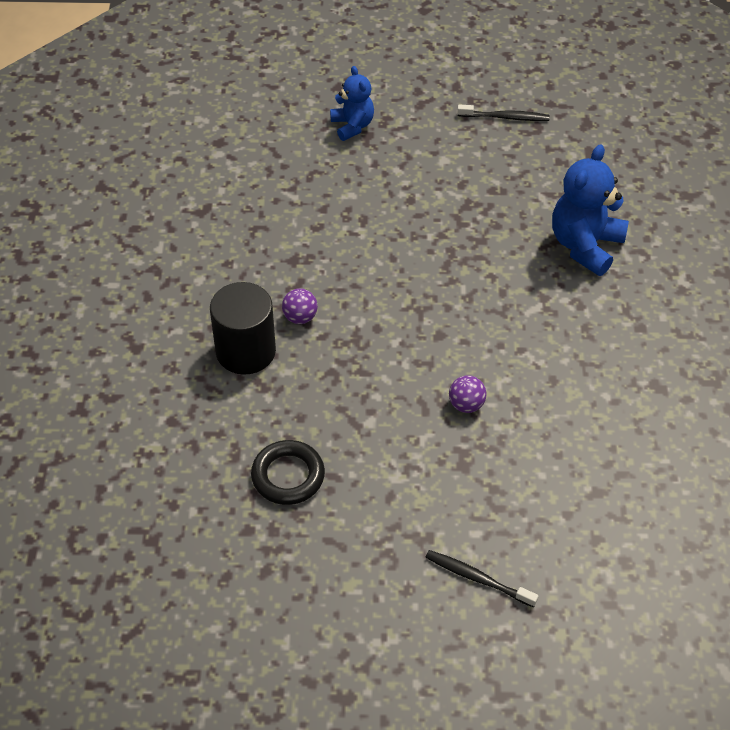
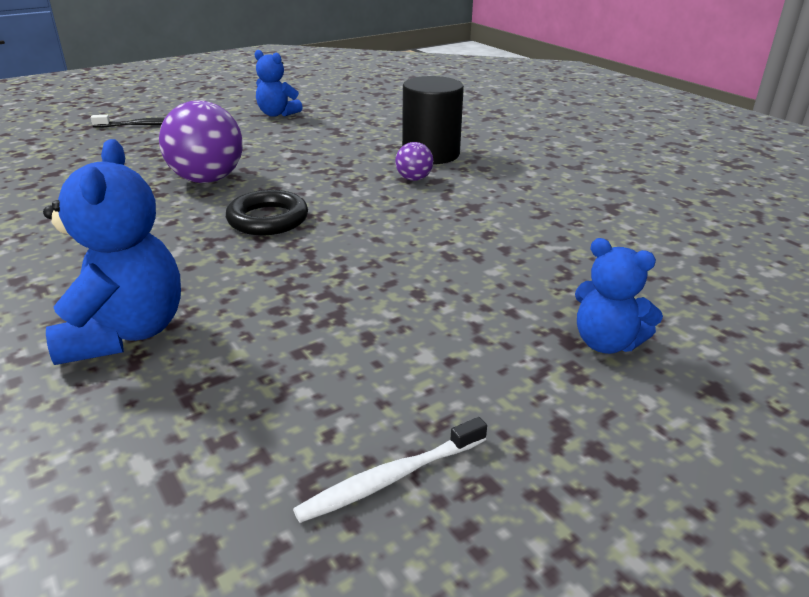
camera: 145 degrees right, 20 degrees down
(288, 476) = (322, 123): black ring -> black ring (268, 219)
(316, 532) = (277, 114): none -> blue teddy bear
(466, 405) = (207, 179): purple ball -> purple ball, size x2.05
(505, 117) = (390, 478): black toothbrush -> white toothbrush

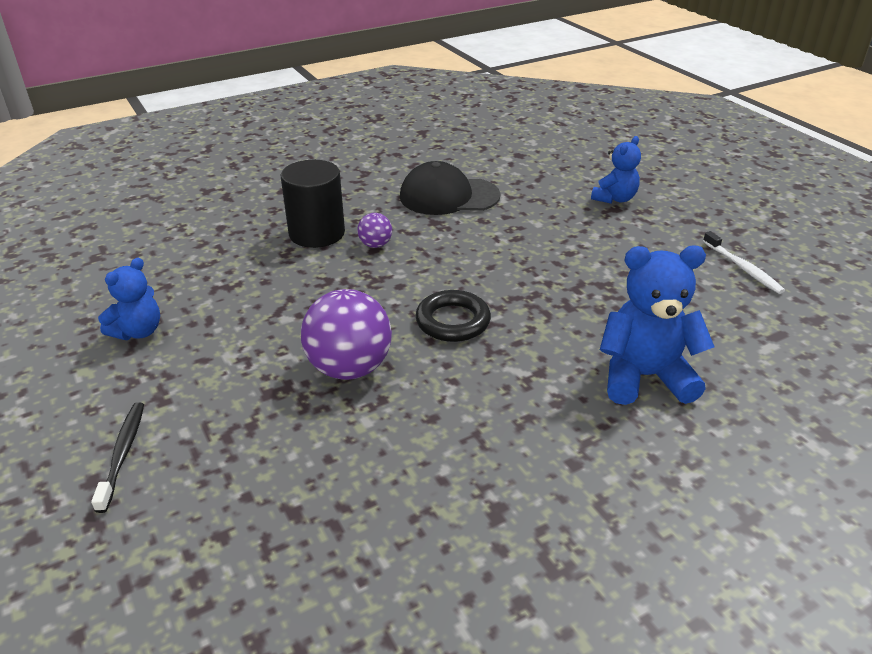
camera: 85 degrees left, 5 degrees up
(541, 211) = (448, 196): none -> black cap

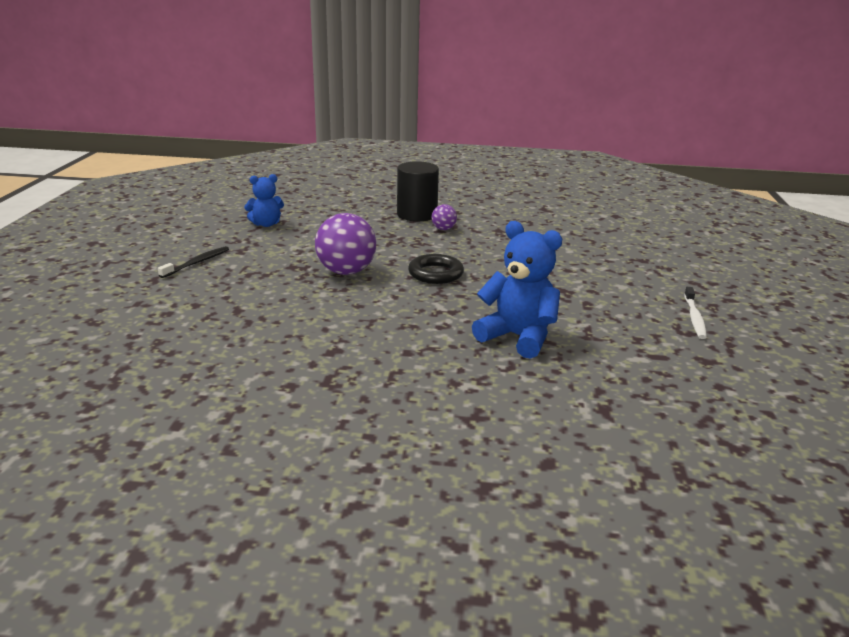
camera: 35 degrees right, 10 degrees down
(448, 196) = (528, 221): black cap -> none
(614, 199) = (652, 255): blue teddy bear -> none

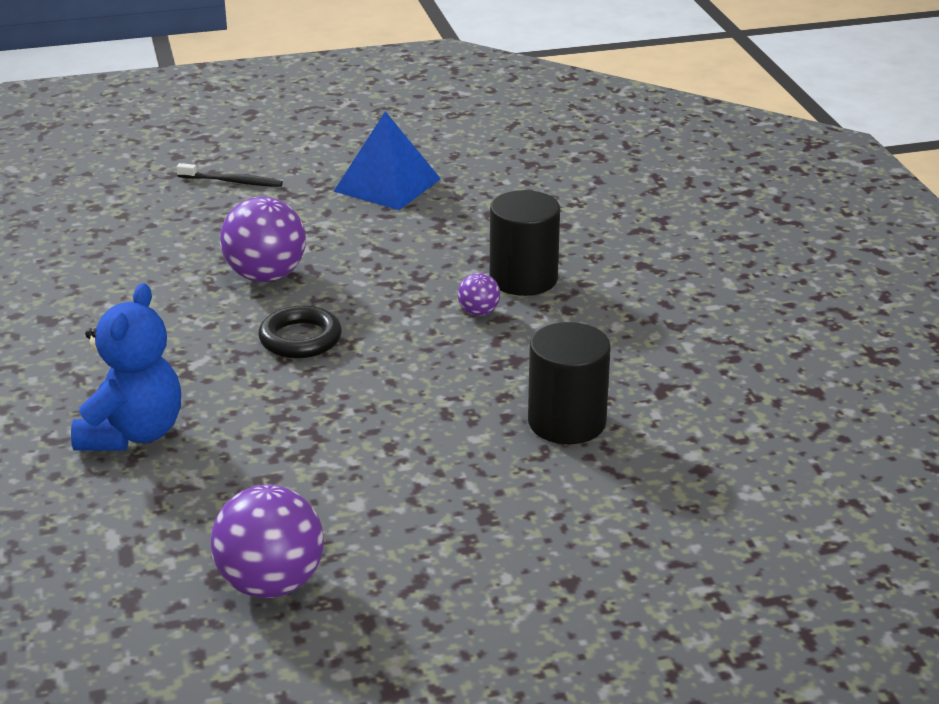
camera: 70 degrees right, 5 degrees up
(266, 224) = (387, 185): blue teddy bear -> blue pyramid
(564, 230) = (567, 422): none -> black cylinder
(694, 318) = (271, 584): white toothbrush -> purple ball

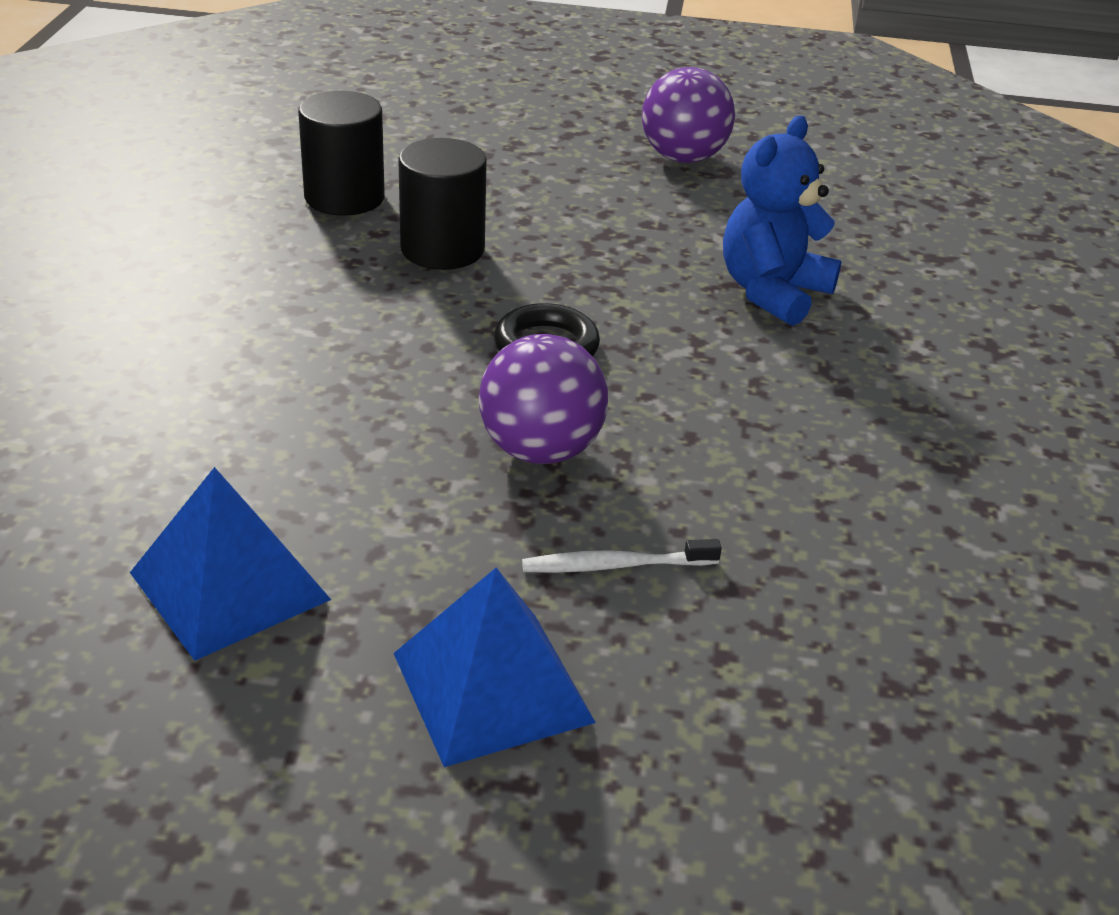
camera: 160 degrees left, 5 degrees up
(193, 235) = (615, 565): none -> white toothbrush
(232, 182) = (492, 687): black toothbrush -> blue pyramid
(478, 312) = (314, 322): purple ball -> none
(523, 279) = (214, 349): black cylinder -> black cylinder (442, 249)

